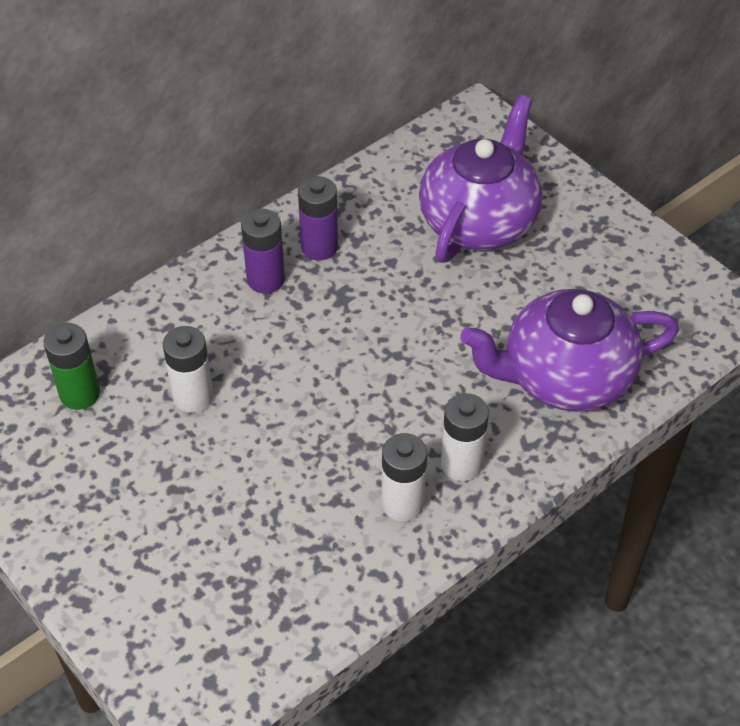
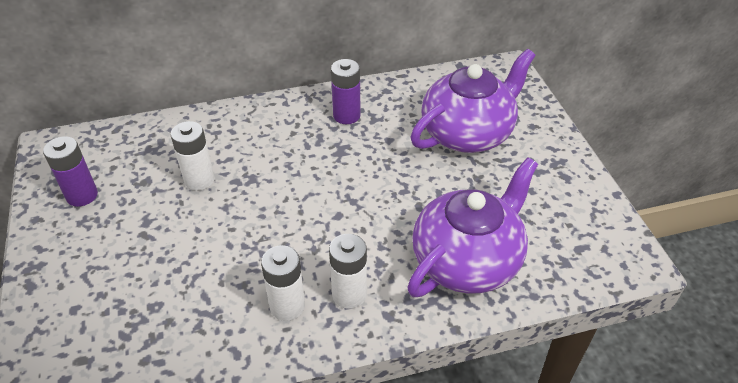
camera: 25 degrees right, 5 degrees down
(80, 394) = (133, 153): green battery -> none
(266, 279) = (298, 124): purple battery -> purple battery (82, 195)
(565, 377) = (467, 260): purple teapot -> purple teapot turned 120 degrees clockwise

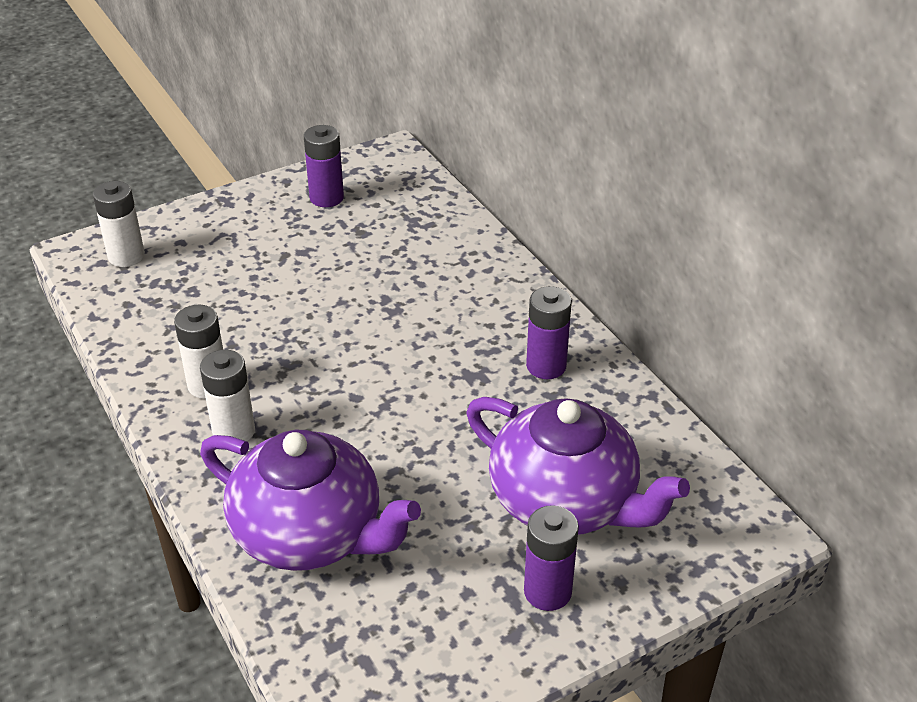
camera: 75 degrees right, 5 degrees down
(199, 180) = (377, 270): white battery -> white battery (126, 256)
(536, 156) = (547, 592): none -> purple battery

